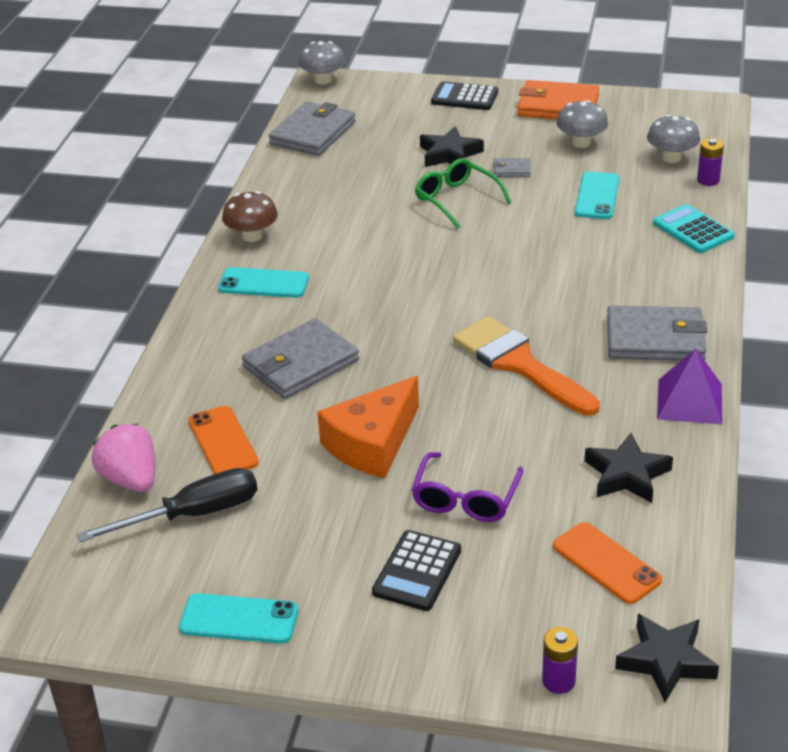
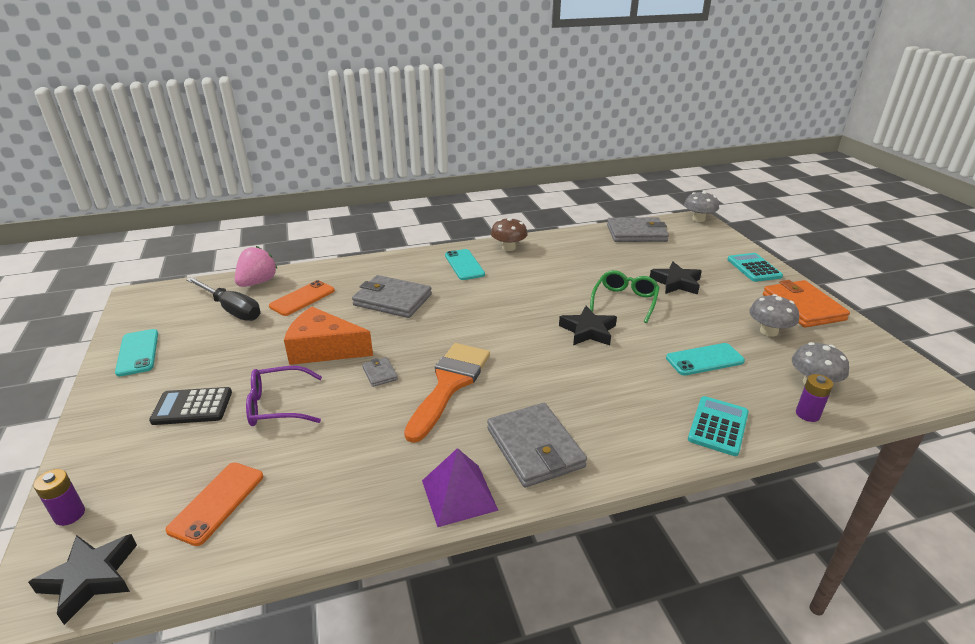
camera: 60 degrees right, 5 degrees down
(464, 97) = (754, 268): black calculator -> turquoise calculator
(511, 170) = (690, 312): grey wallet -> grey wallet (380, 373)
(627, 475) = (336, 482): black star -> black star (588, 331)

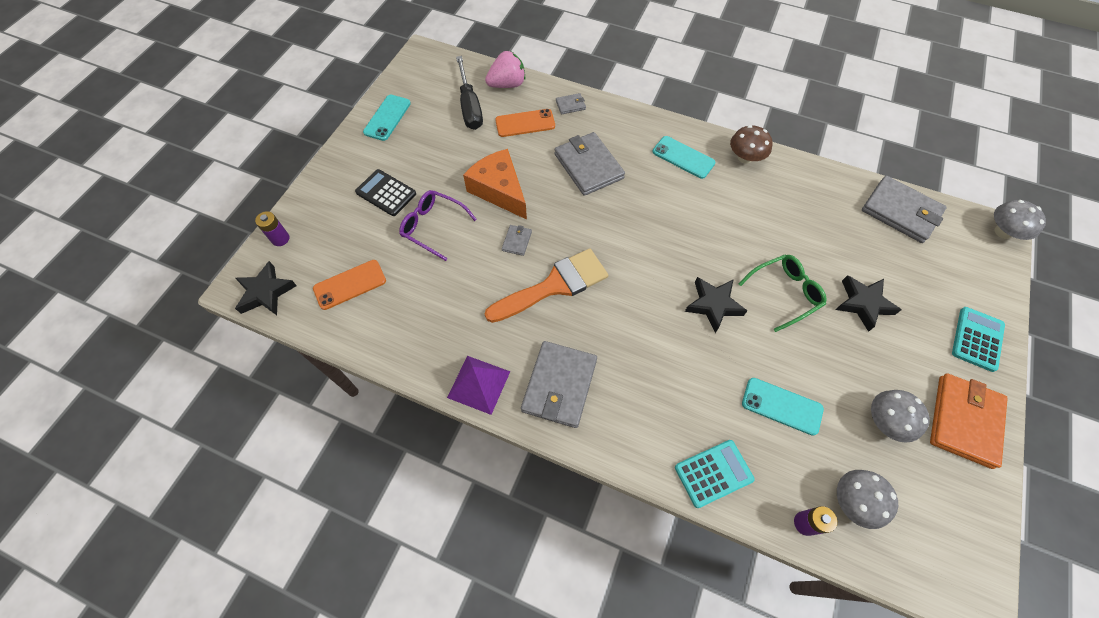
camera: 40 degrees right, 30 degrees up
(334, 272) = (570, 105): none -> grey wallet
(464, 265) = (683, 157): turquoise phone -> turquoise phone turned 75 degrees counterclockwise

